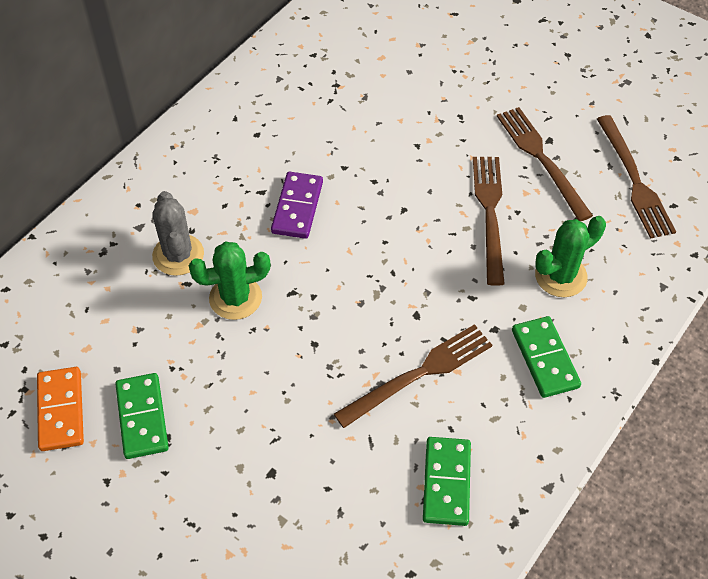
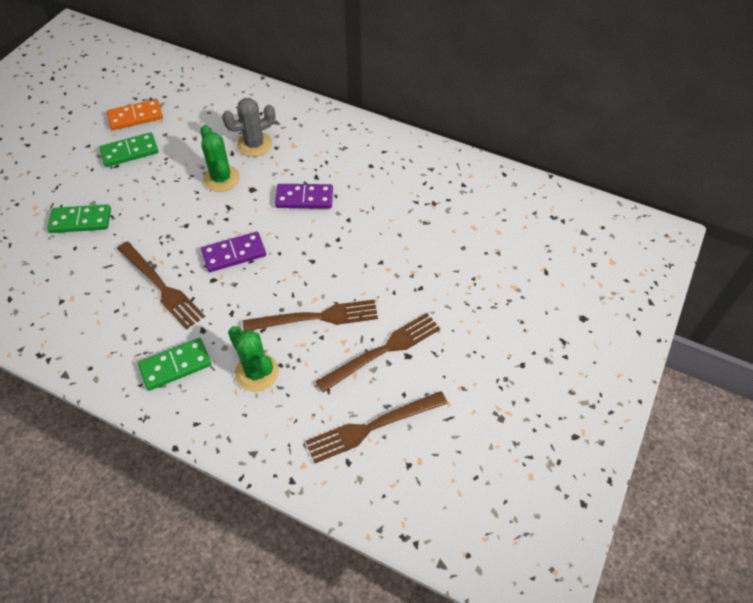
camera: 80 degrees right, 0 degrees up
(377, 289) = (234, 253): none -> purple domino
(447, 482) = (73, 312): green domino -> green domino (81, 221)

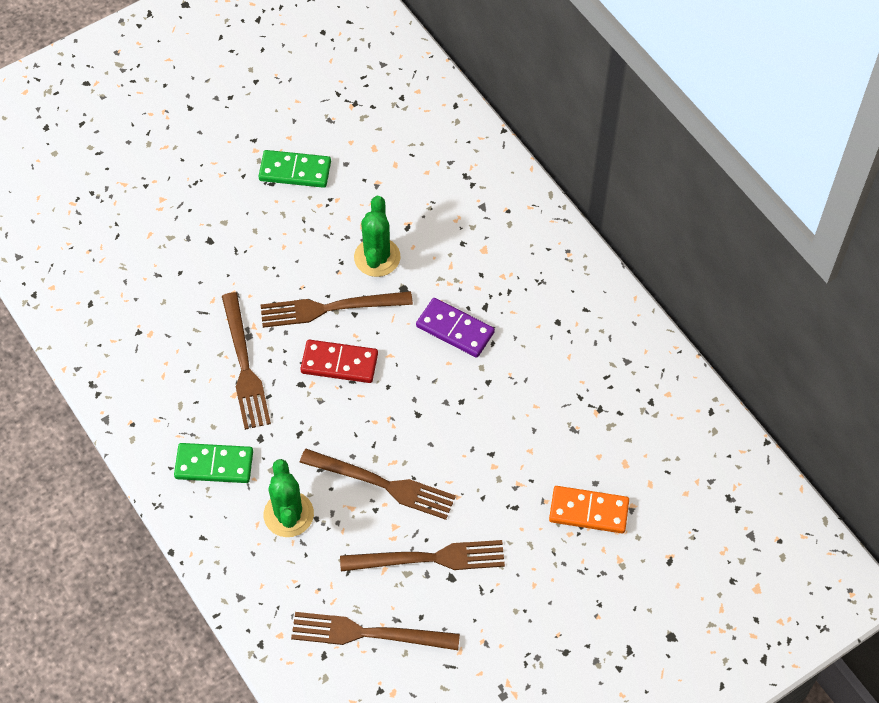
camera: 30 degrees right, 5 degrees up
(81, 221) = (201, 241): green domino -> none
(135, 117) = (325, 123): orange domino -> orange domino (588, 511)
(206, 223) = (330, 308): none -> brown fork
(234, 253) = (339, 363): purple domino -> red domino
(254, 144) = (439, 227): grey cactus -> none

